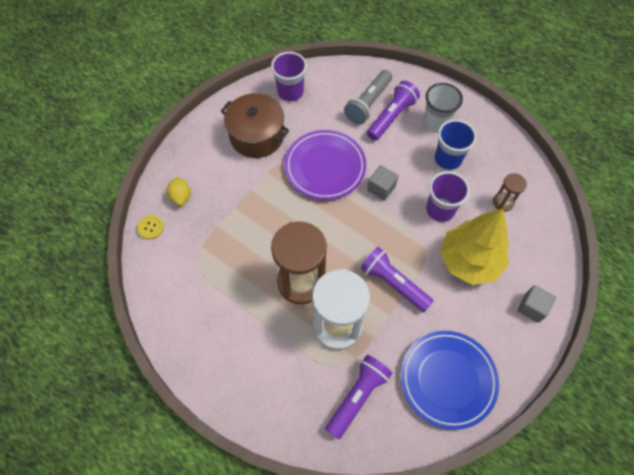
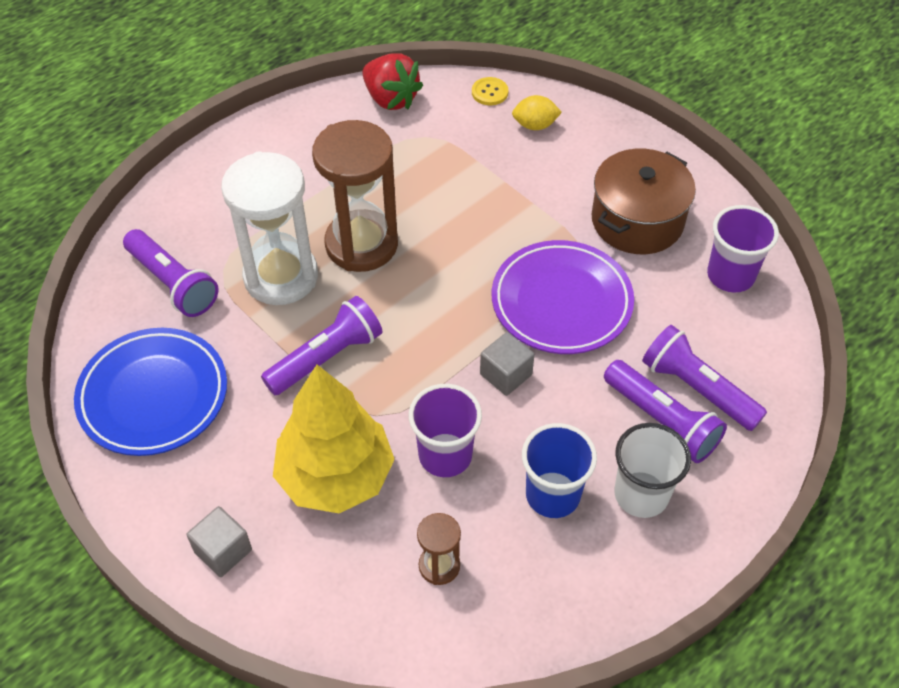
camera: 100 degrees right, 10 degrees down
(161, 291) = (391, 99): none -> red strawberry
(368, 103) = (697, 389): grey flashlight -> purple flashlight

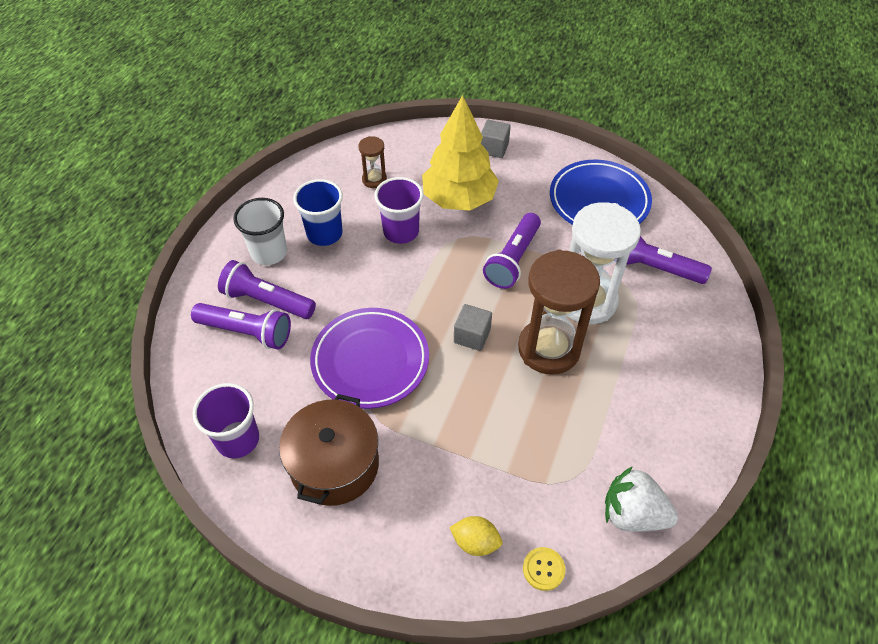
camera: 155 degrees right, 0 degrees up
(391, 99) = (632, 514): red strawberry -> white strawberry
(506, 374) = (387, 292): grey cube -> grey cube (472, 336)
(535, 125) = (475, 542): yellow lemon -> yellow lemon turned 45 degrees clockwise

